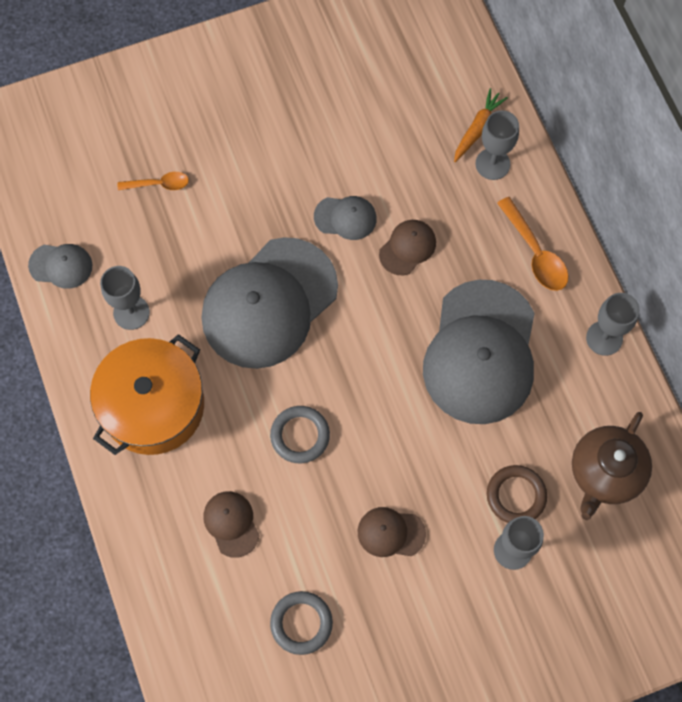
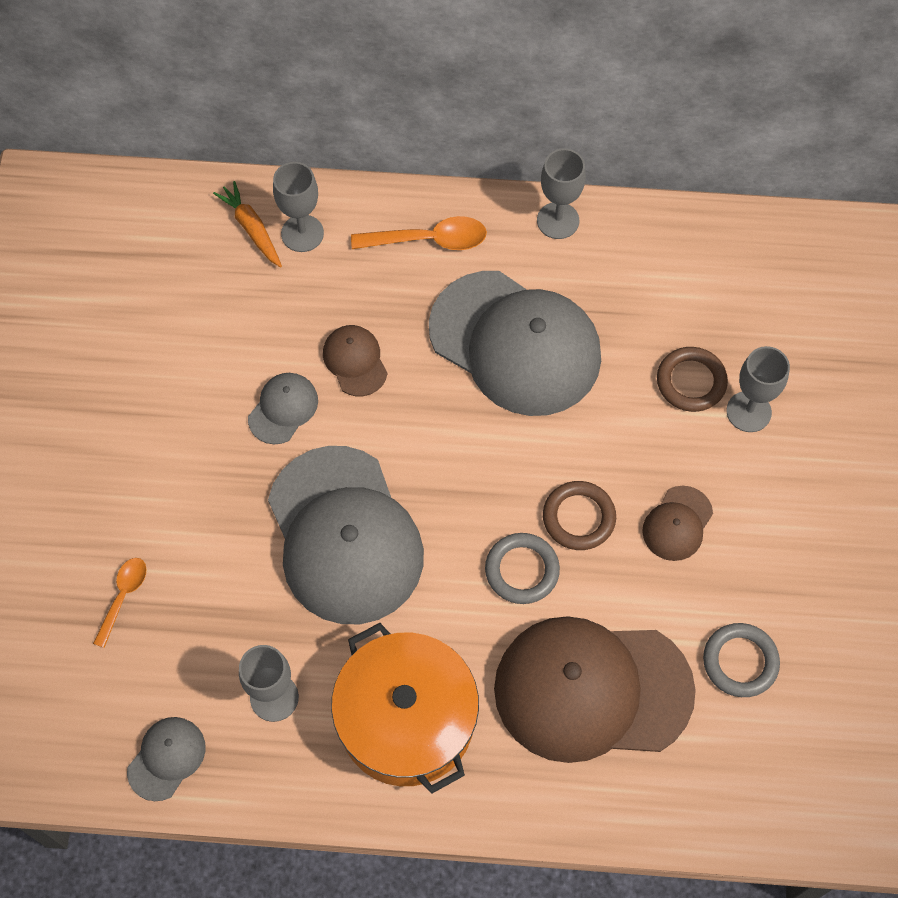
camera: 65 degrees left, 5 degrees down
(231, 524) = (592, 690): brown cap -> brown cap, size x2.31
(360, 458) = (578, 517): none -> brown ring
(605, 472) = (704, 287): brown teapot -> none

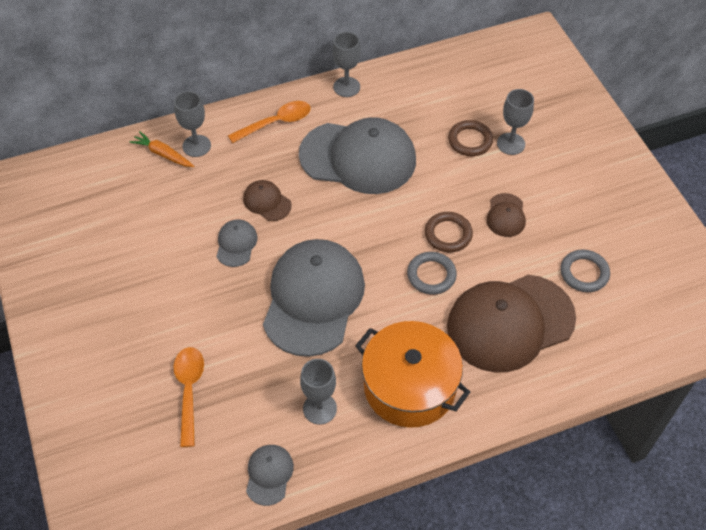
camera: 25 degrees left, 10 degrees down
(123, 597) = (189, 391): orange spoon -> orange spoon, size x1.55
(344, 535) = (313, 299): grey cap -> grey cap turned 120 degrees counterclockwise

